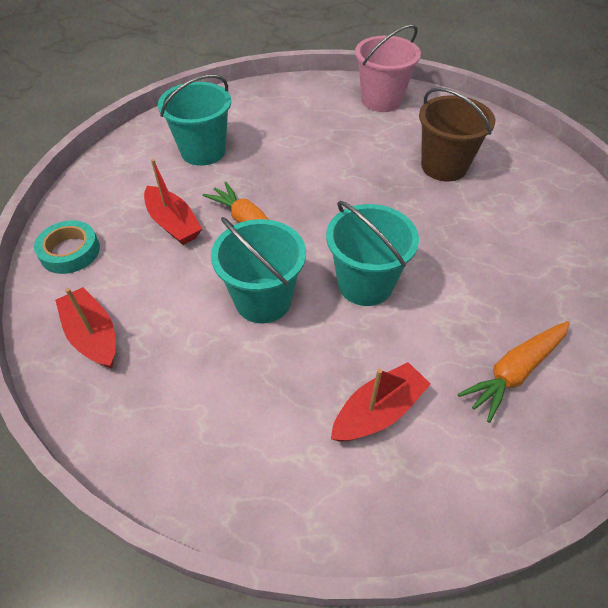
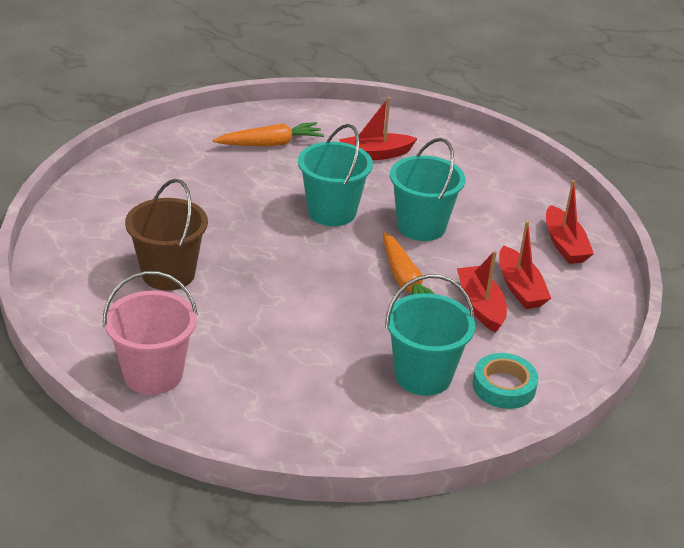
camera: 160 degrees left, 15 degrees down
(70, 251) = (586, 311): turquoise tape -> turquoise tape (504, 386)
(139, 256) = (519, 288): none -> red boat

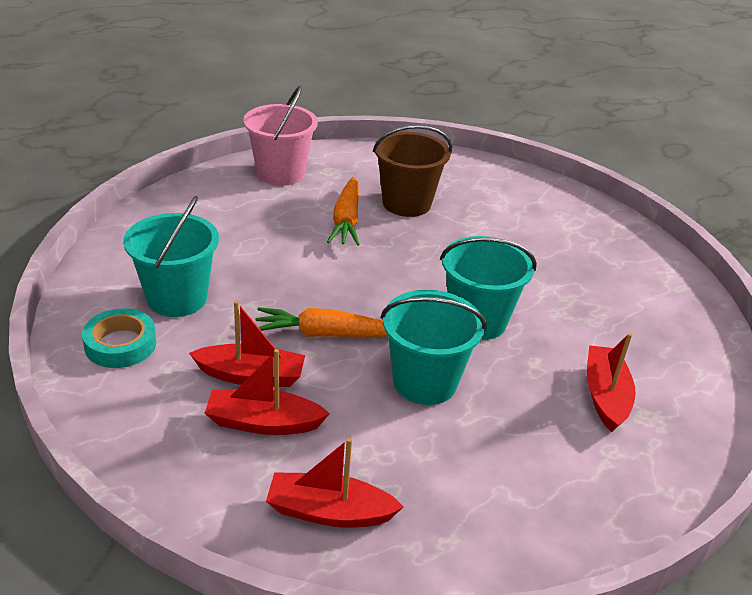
camera: 110 degrees right, 0 degrees up
(270, 144) = (637, 314): orange carrot -> orange carrot (346, 220)

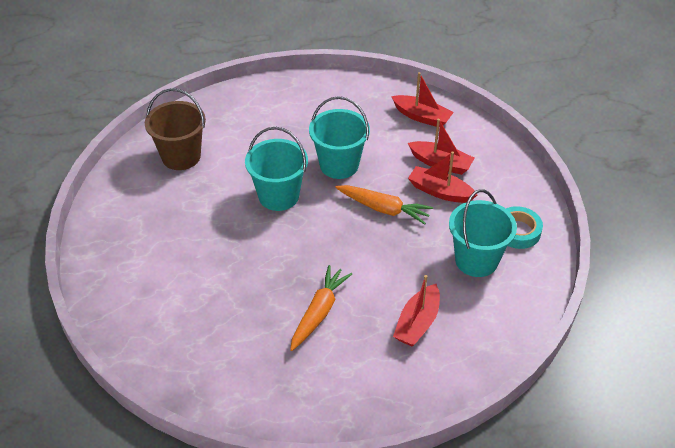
camera: 155 degrees left, 10 degrees up
(280, 173) = (352, 394): pink bucket -> none
(406, 203) = (254, 322): brown bucket -> brown bucket (181, 156)
(605, 396) = (241, 134): red boat -> red boat (417, 323)

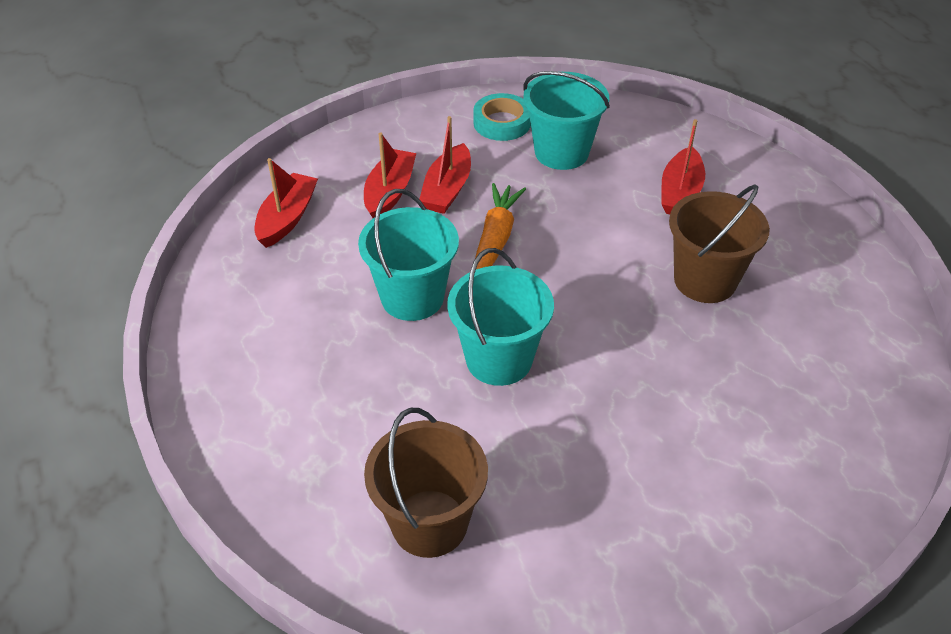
camera: 100 degrees left, 0 degrees up
(319, 312) = (705, 280): orange carrot -> brown bucket
(417, 323) = (680, 193): red boat -> red boat turned 90 degrees clockwise

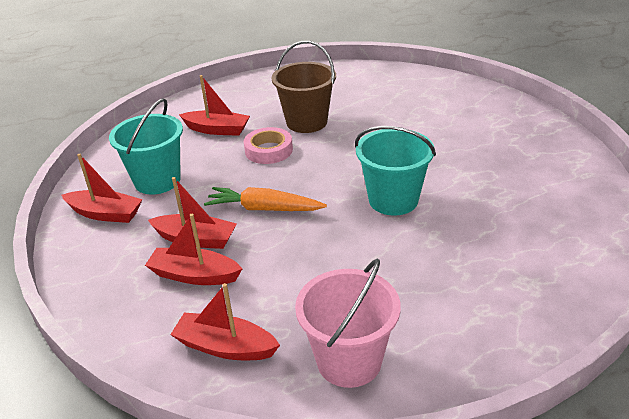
camera: 90 degrees left, 10 degrees down
(243, 300) = (349, 361): none -> pink bucket
(412, 297) = (334, 248): turquoise bucket -> none
(429, 523) = (545, 220): brown bucket -> none
(502, 123) = (105, 214): turquoise tape -> red boat
(626, 242) = (268, 150): none -> pink tape

